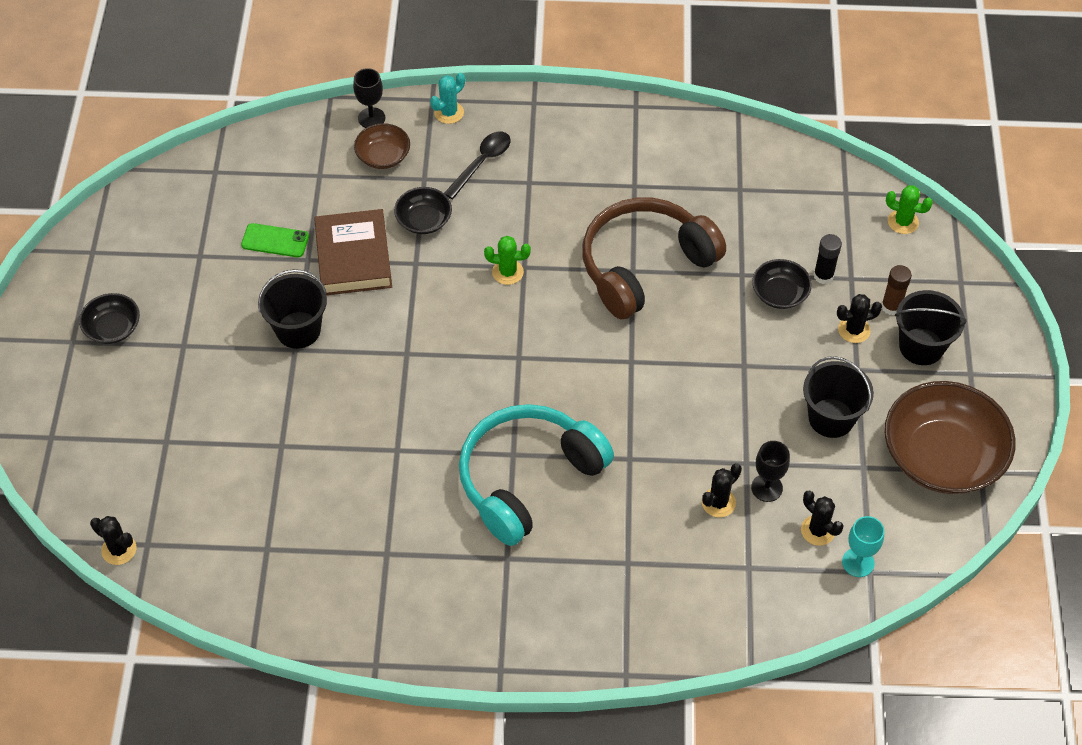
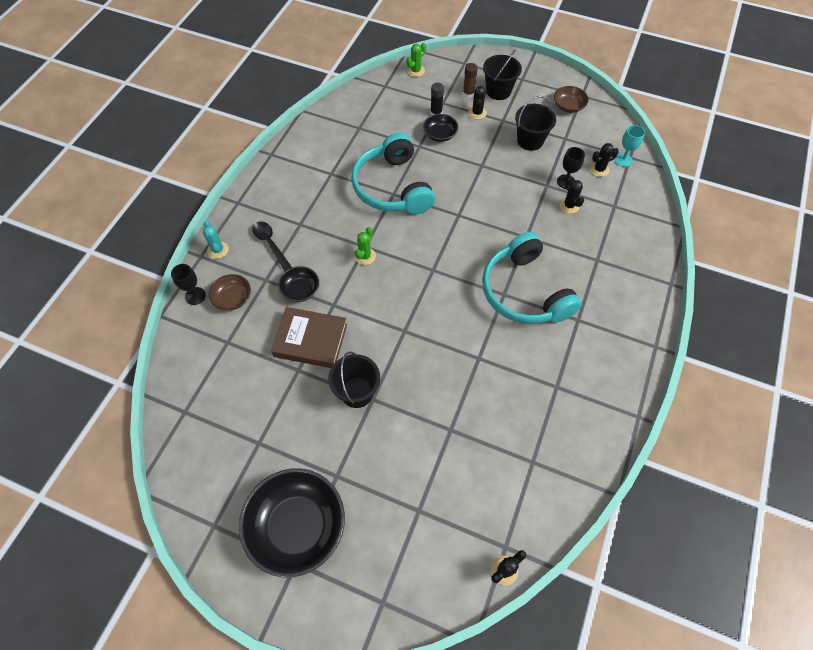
camera: 70 degrees left, 5 degrees up
(113, 328) = (297, 526): black bowl -> black bowl, size x2.05
(275, 241) = (271, 387): green phone -> none
(645, 266) = (393, 187): brown headphones -> turquoise headphones
(942, 456) = (568, 106): brown bowl -> brown bowl, size x0.49

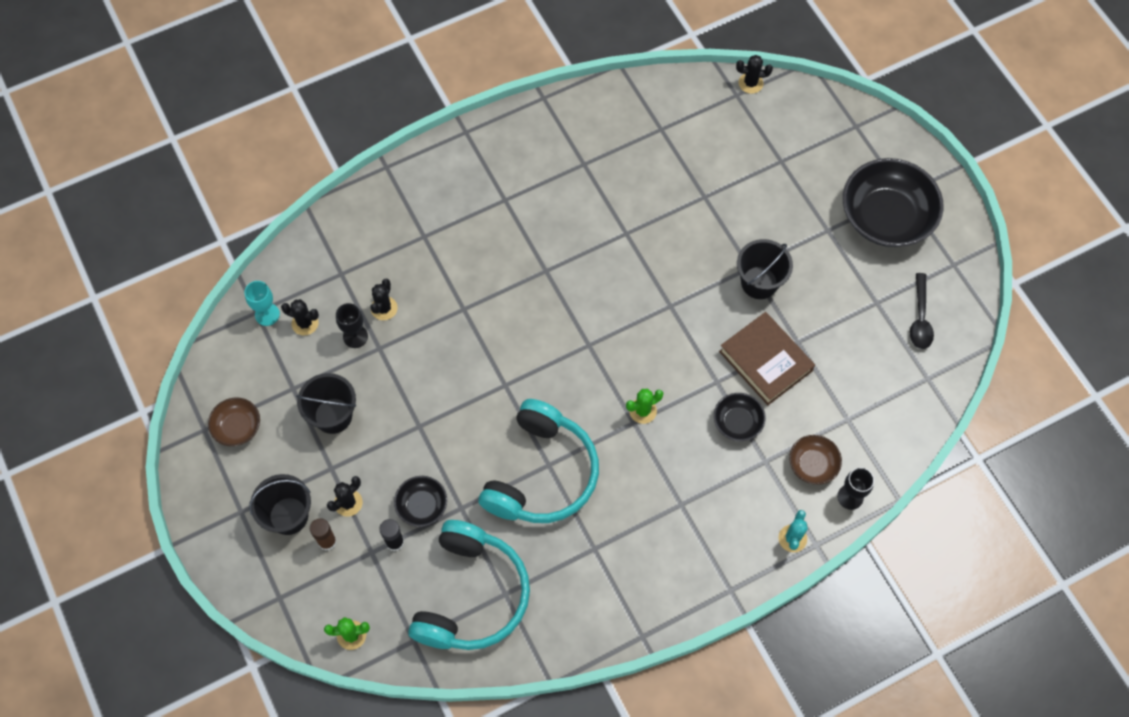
camera: 140 degrees left, 5 degrees up
(270, 244) = (730, 502): black spoon -> black spoon (920, 318)
(524, 291) = (524, 258): turquoise headphones -> turquoise headphones (471, 595)

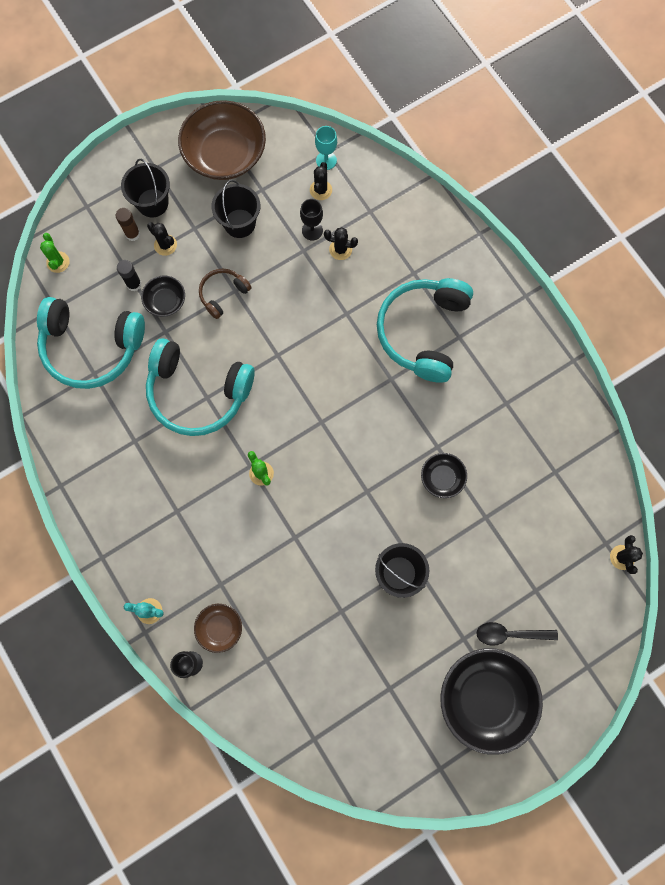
camera: 85 degrees right, 10 degrees up
(237, 427) = (225, 154): brown bowl -> brown bowl, size x2.05
(422, 439) = (223, 294): none -> brown headphones
(495, 233) = (423, 332): none -> turquoise headphones
(737, 422) = (256, 558): black bowl -> black bowl (442, 478)
(765, 361) = (318, 581): brown book -> none
(920, 318) = (376, 732): black spoon -> black spoon (510, 634)

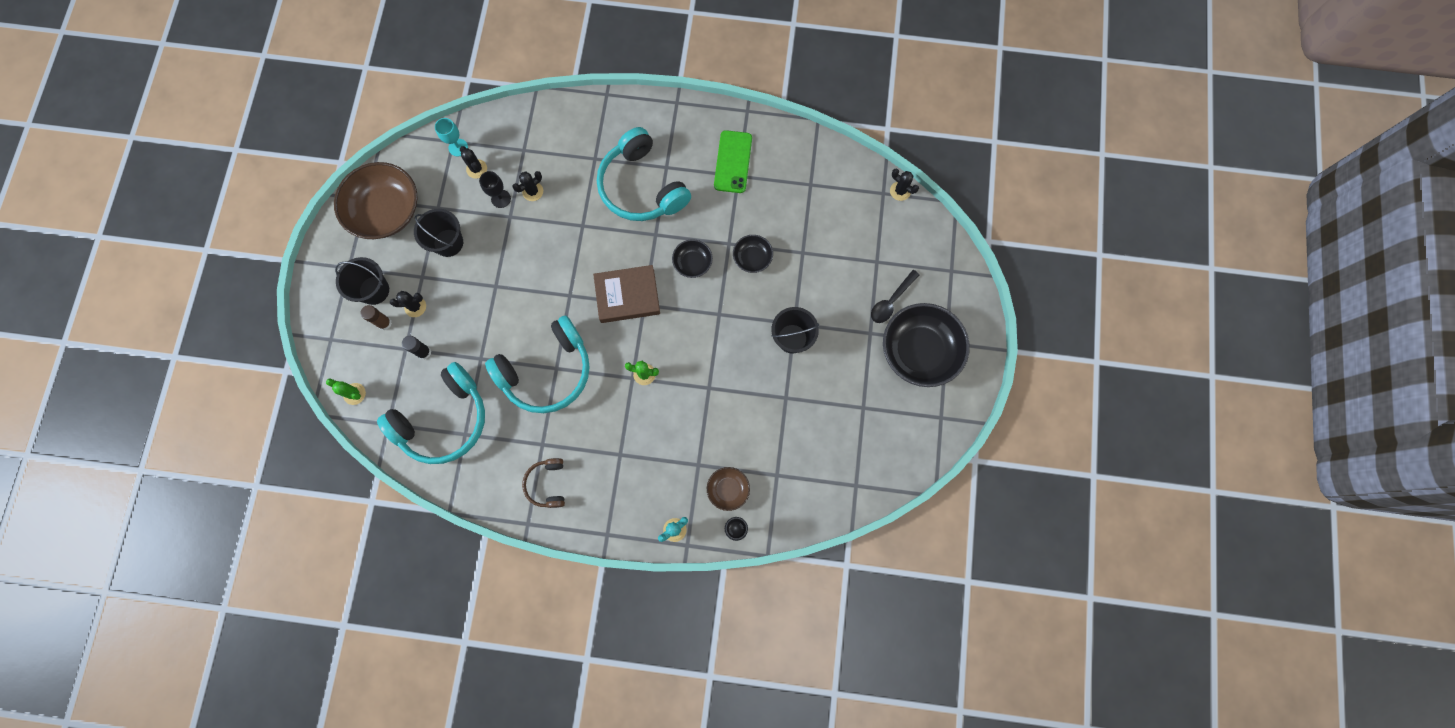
camera: 50 degrees left, 0 degrees up
(165, 301) = (458, 340): black bowl -> black bowl (692, 262)
(223, 294) = (490, 296): brown headphones -> brown headphones (547, 484)
(317, 402) = (627, 296): none -> brown book
(515, 388) = (733, 162): none -> green phone

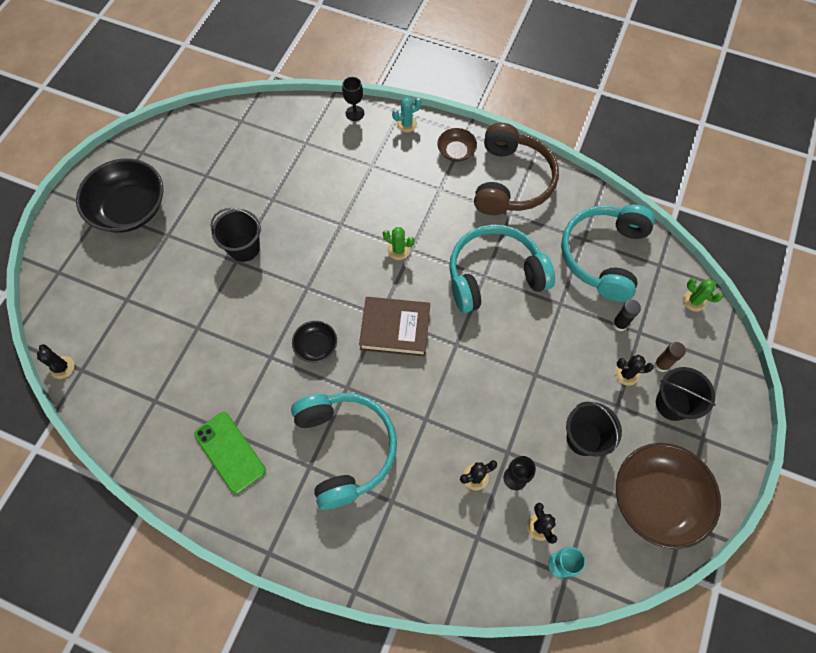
camera: 165 degrees left, 10 degrees down
(444, 420) = (603, 256): turquoise headphones -> turquoise headphones turned 45 degrees counterclockwise
(547, 484) = (511, 181): brown headphones -> brown headphones, size x2.02
(728, 489) = (351, 142): brown bowl -> brown bowl (456, 151)
(733, 162) = (230, 452): green phone -> green phone turned 60 degrees counterclockwise
(752, 258) = (251, 335): black bowl -> none
(891, 301) = (132, 258): black spoon -> none

